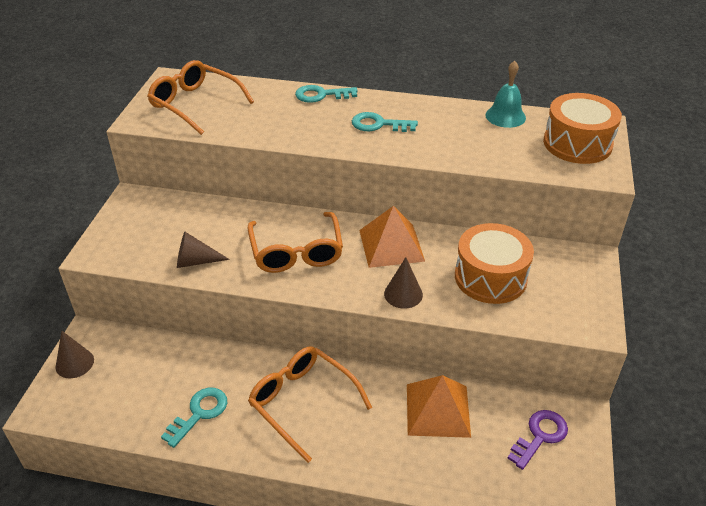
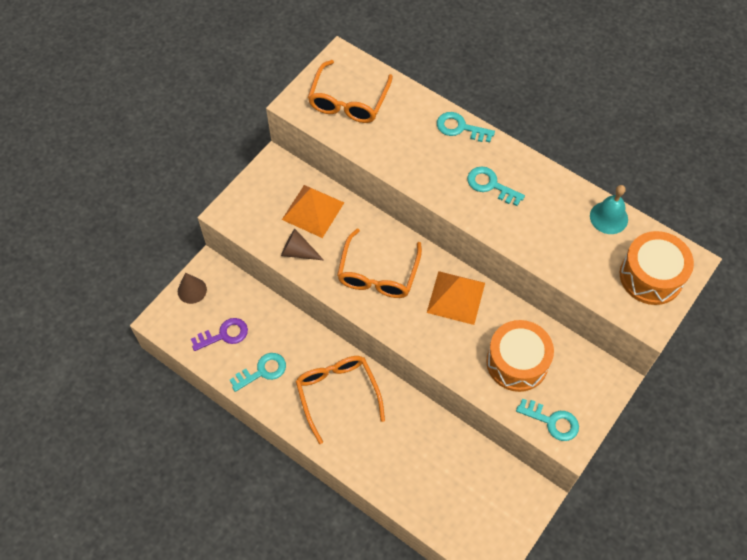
camera: 25 degrees right, 20 degrees up
(196, 104) = (348, 101): orange glasses -> orange glasses turned 135 degrees counterclockwise
(403, 294) = (439, 349): brown cone -> none
(438, 410) = (432, 443): orange pyramid -> orange pyramid (313, 211)
(540, 436) = (494, 497): purple key -> purple key (224, 334)
(562, 314) = (552, 421): none -> turquoise key

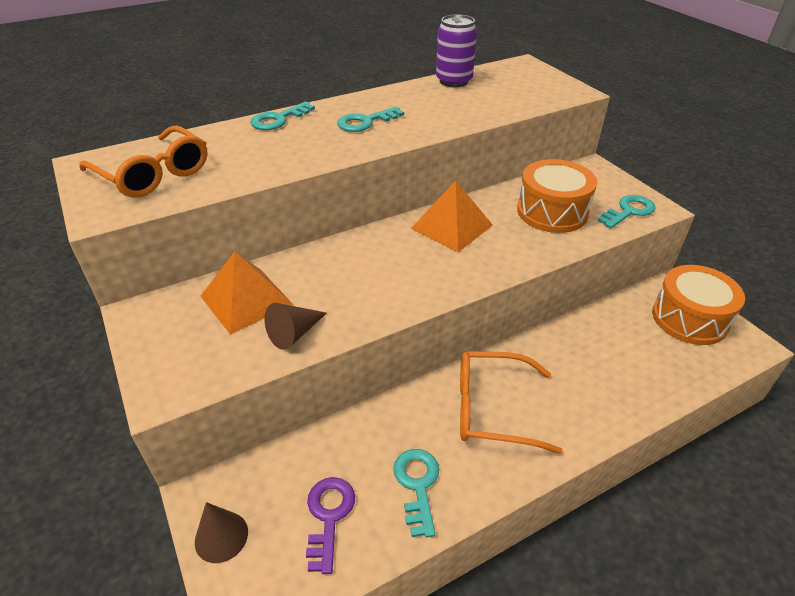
camera: 65 degrees left, 20 degrees down
(378, 273) = (381, 272): orange glasses -> none
(608, 217) = (454, 81): turquoise bell -> purple can
(651, 276) = (528, 80): orange drum -> orange drum (689, 318)

